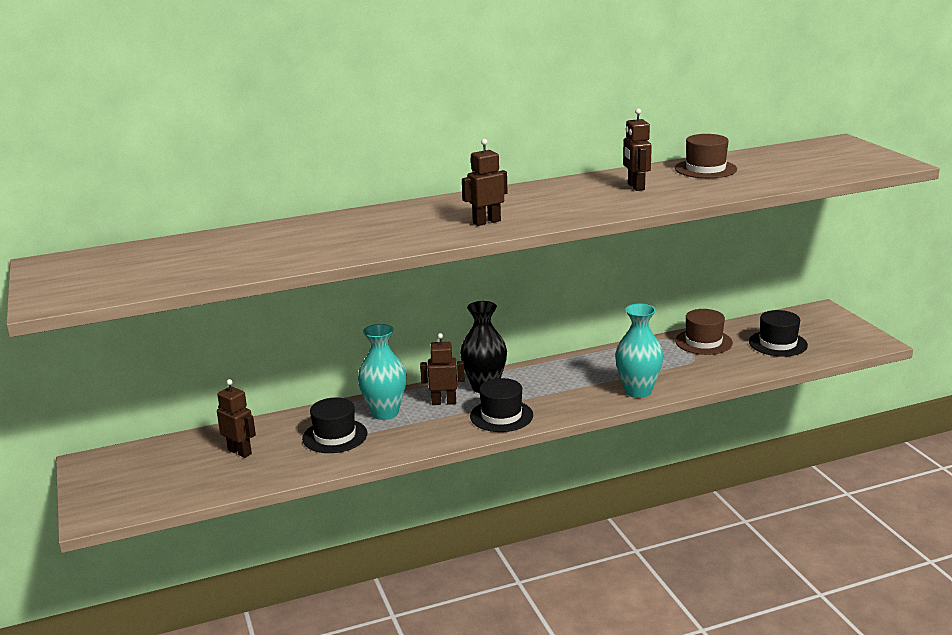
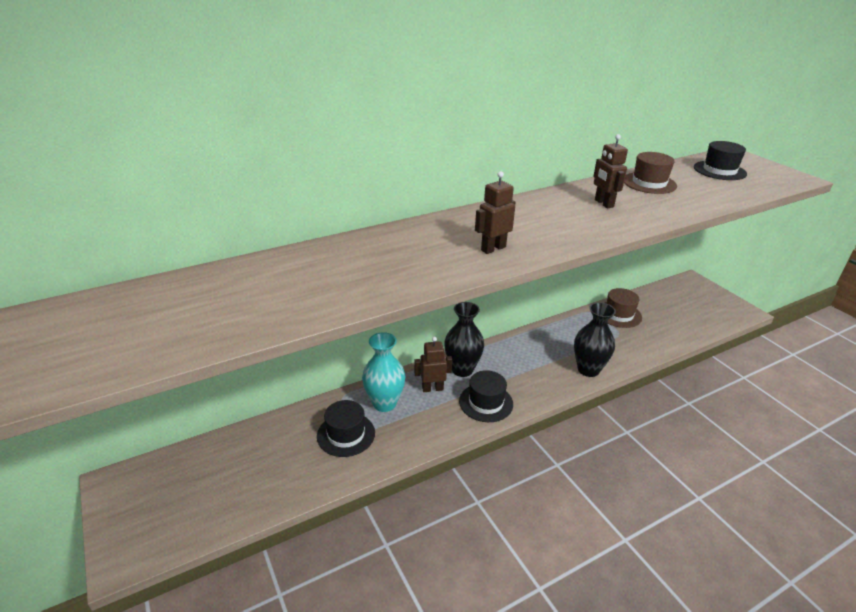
camera: 10 degrees left, 10 degrees up
(240, 452) = (261, 459): brown robot -> none
(638, 391) = (588, 369): turquoise vase -> black vase
(778, 343) = (675, 315): black hat -> black hat (719, 170)

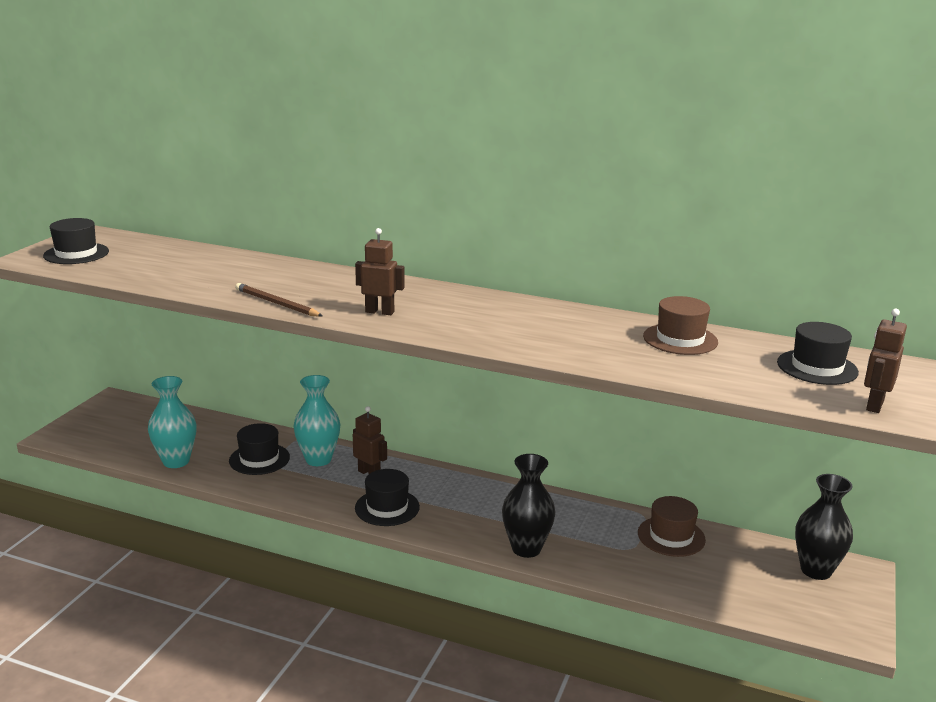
camera: 50 degrees right, 10 degrees down
(91, 345) = (76, 254): none -> black hat
(287, 487) = (176, 461): none -> turquoise vase
(416, 282) = (276, 303): none -> brown pencil
(462, 369) = (418, 477): black vase -> black vase (816, 570)
(603, 203) = (571, 330): brown robot -> brown robot (874, 405)

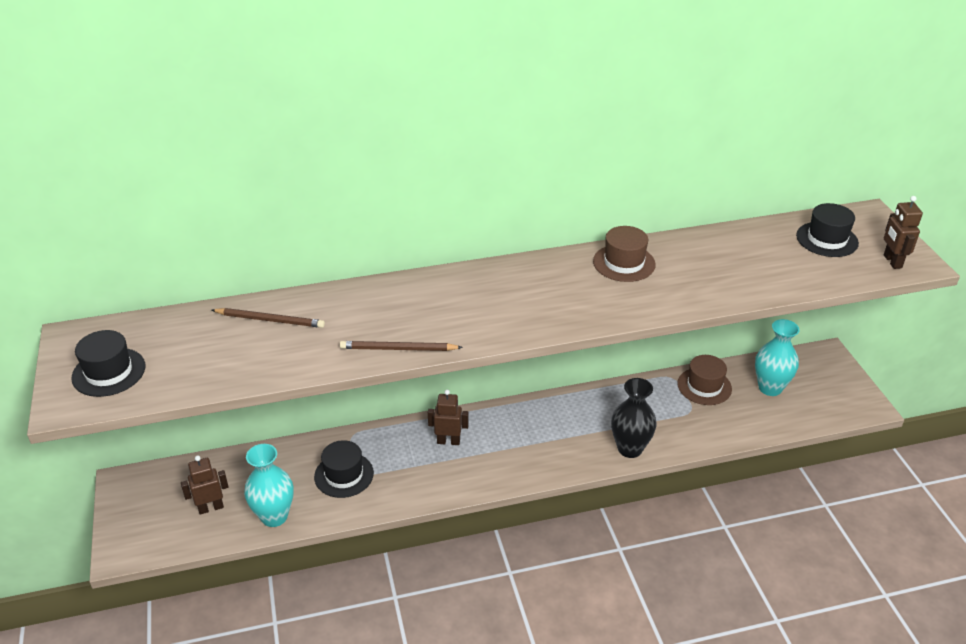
camera: 35 degrees left, 15 degrees up
(218, 262) = (270, 320): none -> brown pencil
(318, 459) = (393, 449): turquoise vase -> turquoise vase (770, 388)
(380, 312) = (492, 319): brown robot -> brown robot (211, 508)
(387, 507) = (498, 466): black hat -> none
(680, 339) = (723, 249): brown hat -> brown hat (624, 263)
(816, 570) = (805, 368): black vase -> none

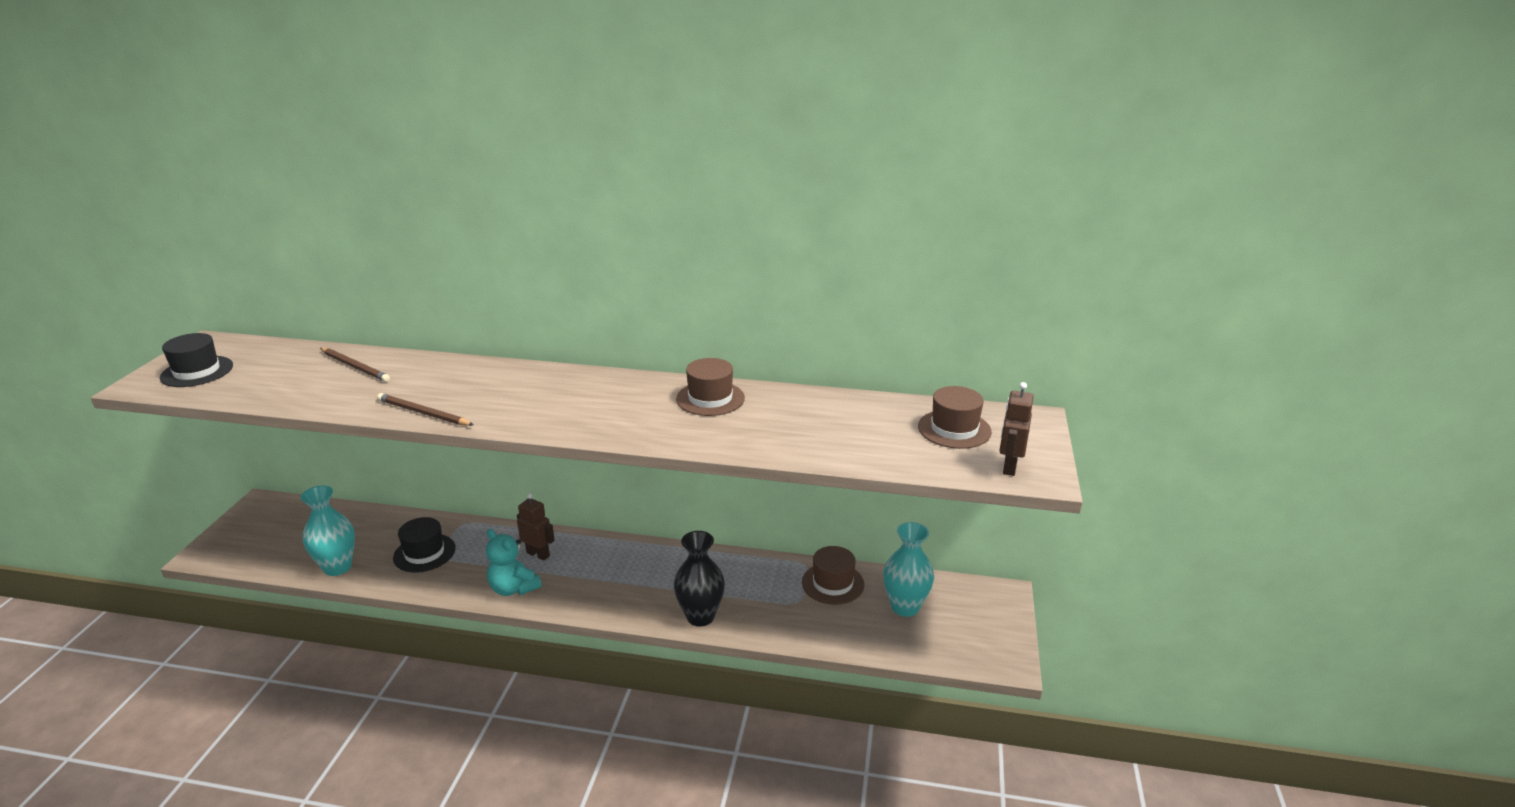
camera: 25 degrees right, 10 degrees down
(211, 508) = (299, 544): brown robot -> none
(456, 479) = (513, 588): none -> turquoise teddy bear
(827, 239) = (954, 429): black hat -> brown hat

